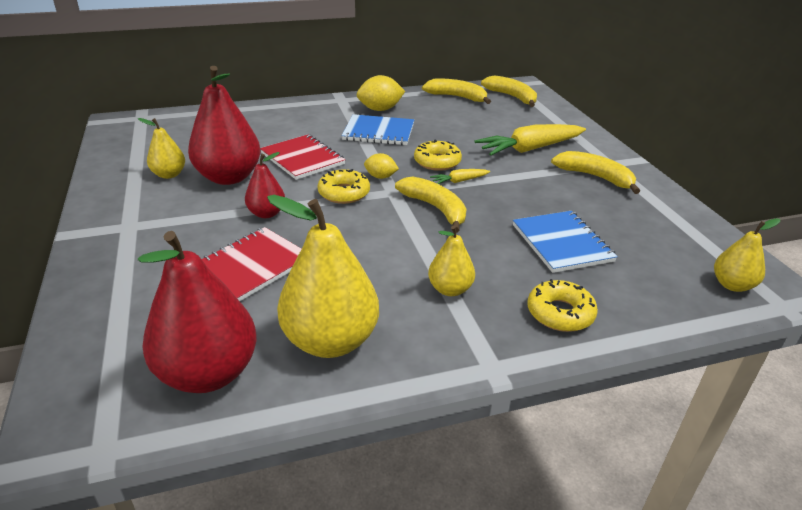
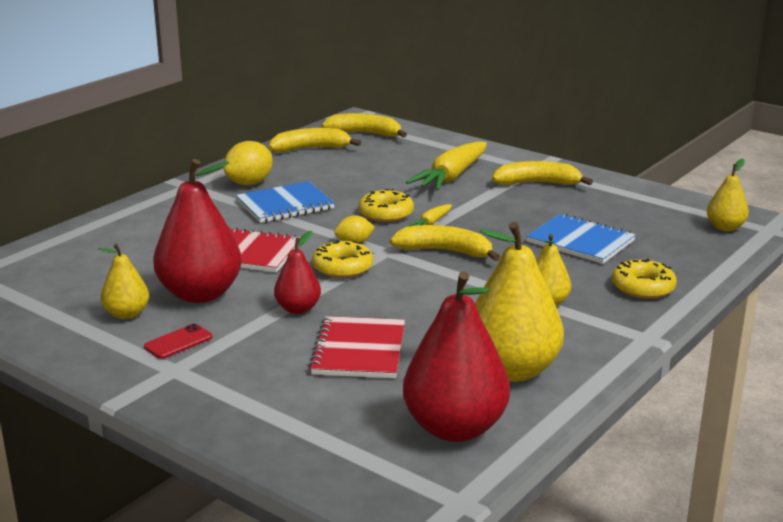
camera: 35 degrees left, 10 degrees down
(162, 207) = (178, 342): none -> red phone

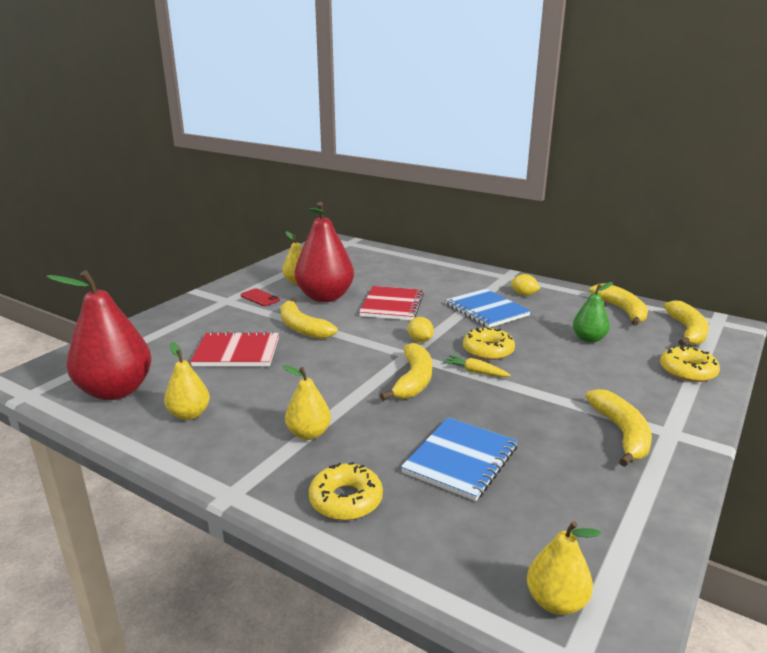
camera: 85 degrees right, 0 degrees up
(249, 183) = (524, 294): yellow lemon -> yellow lemon, size x0.59
(298, 309) = (302, 328): red pear -> yellow banana
(342, 267) = (372, 339): yellow donut -> yellow donut (687, 371)
(371, 170) = (589, 339): none -> green pear
(451, 177) = (602, 379): yellow carrot -> none
(512, 370) = (189, 414): yellow pear -> yellow pear, size x0.53

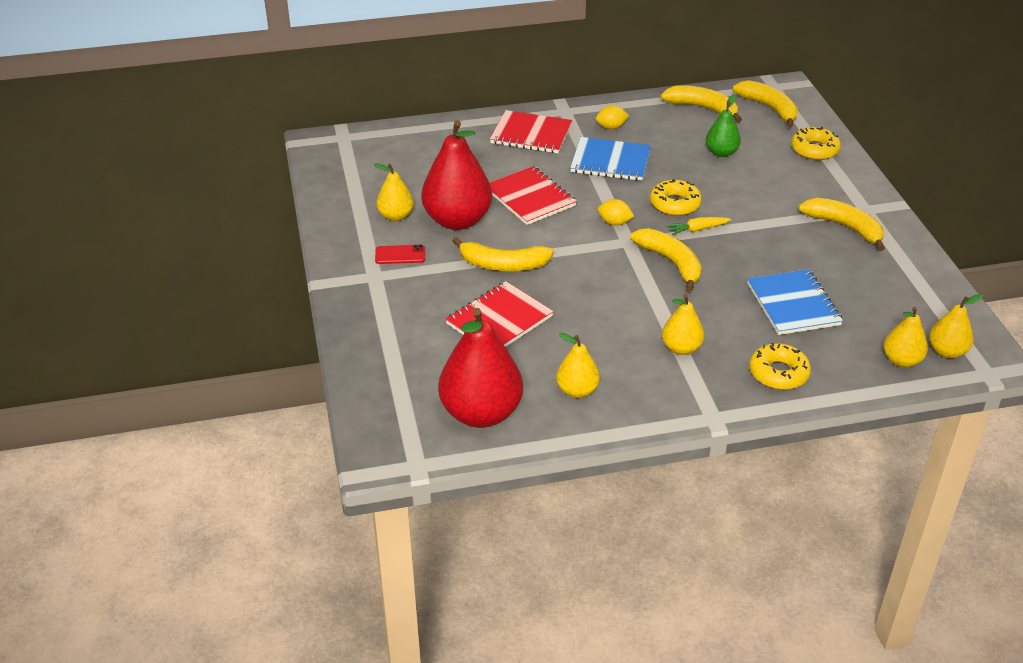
camera: 45 degrees left, 15 degrees up
(459, 278) = (531, 134): none -> red notebook
(485, 573) = (901, 360): none -> yellow pear

